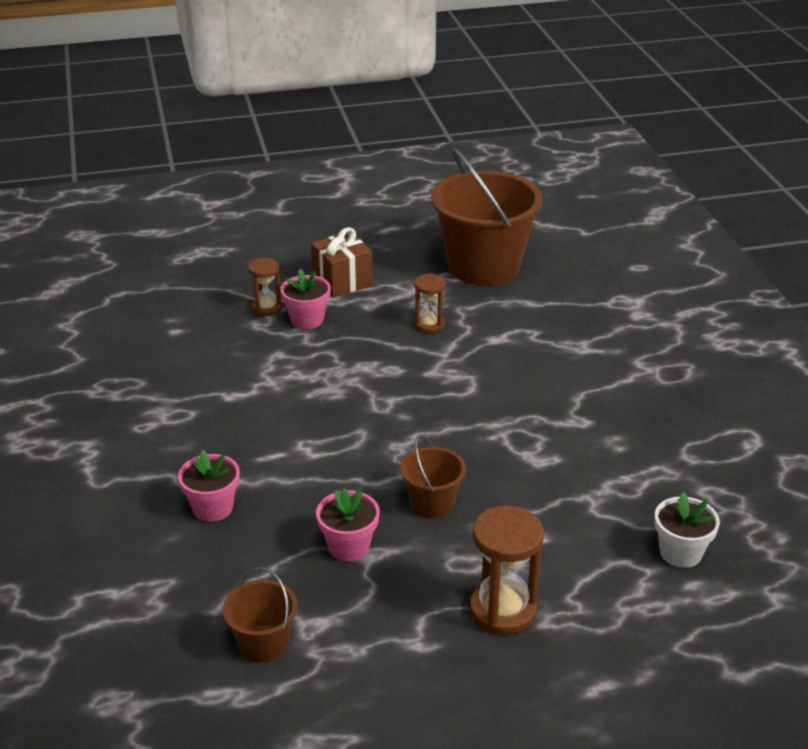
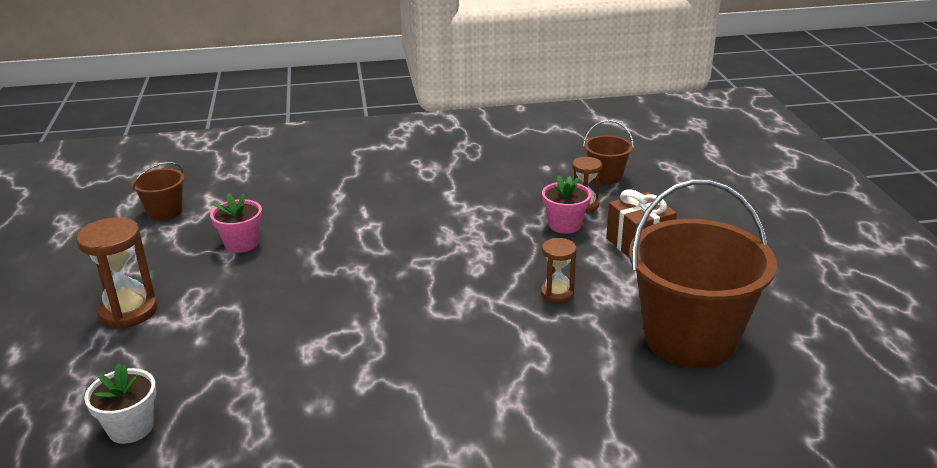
camera: 95 degrees right, 5 degrees down
(212, 508) = (311, 190): pink flower pot -> none
(432, 503) = (273, 283): brown bucket -> brown bucket (606, 177)

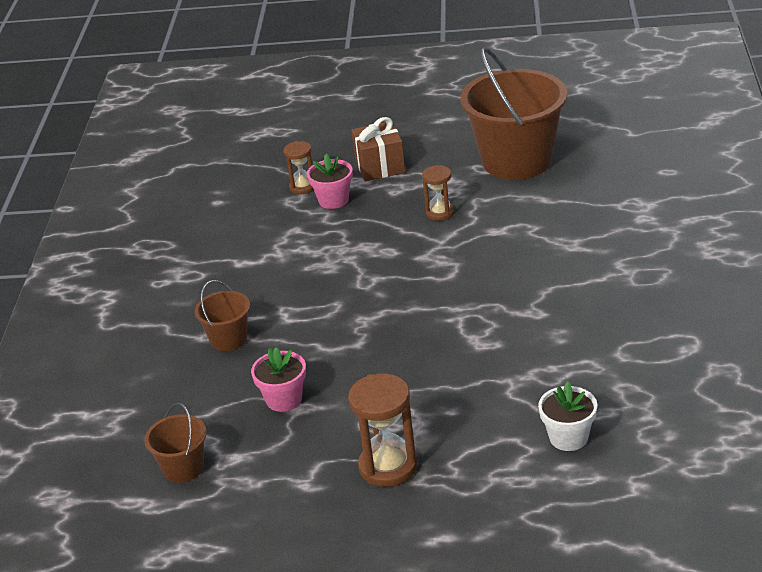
camera: 75 degrees left, 5 degrees up
(606, 177) = (255, 170): brown bucket -> brown bucket (228, 339)

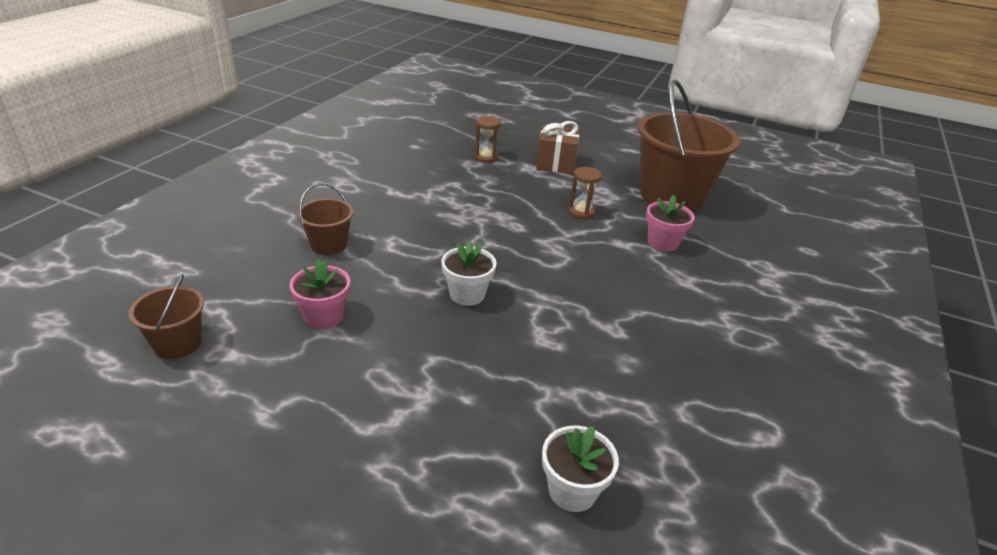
camera: 15 degrees right, 0 degrees up
(333, 200) = (502, 174): pink flower pot -> pink flower pot (662, 243)
(388, 466) = (358, 433): brown hourglass -> none
(391, 333) = (467, 294): none -> white flower pot

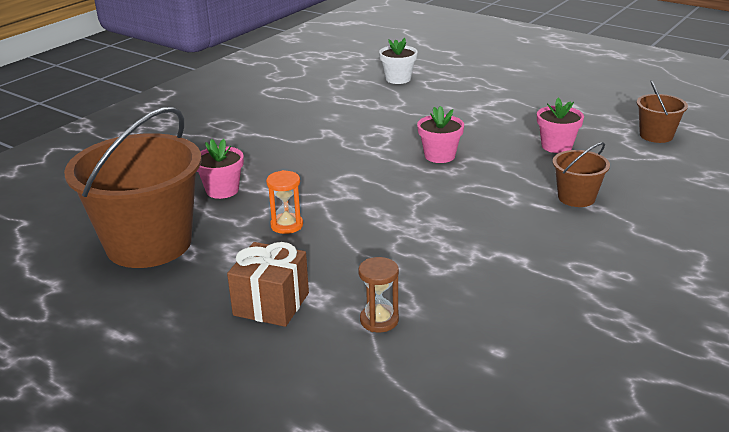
camera: 165 degrees left, 5 degrees down
(467, 294) = (439, 156): white flower pot -> pink flower pot
(581, 212) = (287, 225): brown hourglass -> orange hourglass

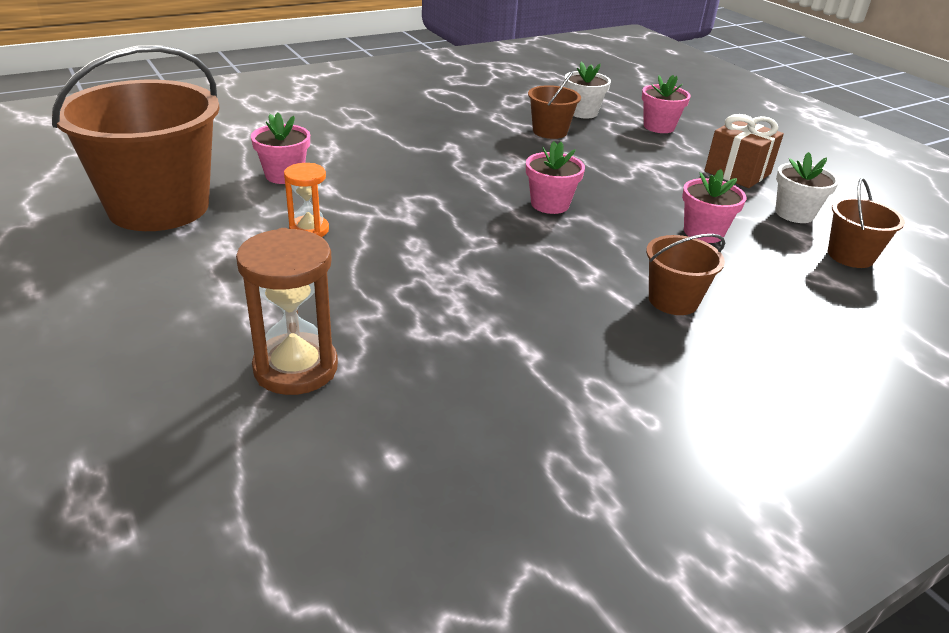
camera: 20 degrees right, 5 degrees up
(271, 304) = (204, 308): brown gift -> brown gift (737, 173)
(379, 320) = (296, 368): brown hourglass -> brown hourglass, size x1.66
(388, 100) = (549, 131): none -> brown bucket
(462, 76) = (659, 127): none -> pink flower pot
(601, 116) = (794, 214): none -> white flower pot

